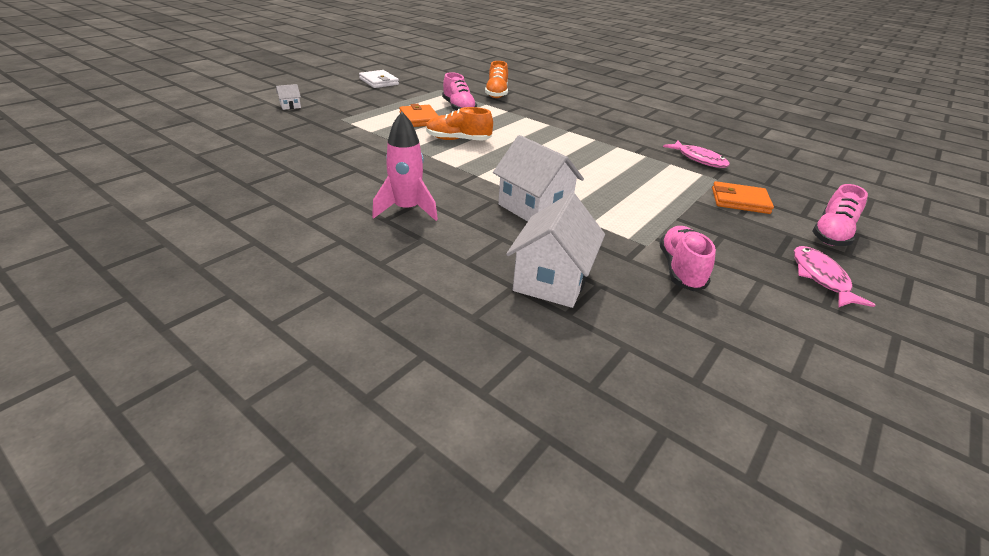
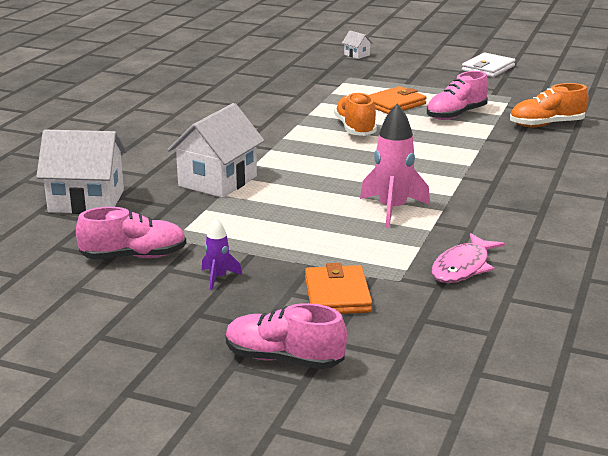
camera: 75 degrees right, 10 degrees down
(407, 210) = (174, 134): pink rocket -> pink rocket (392, 209)
(718, 237) = (218, 278): none -> purple rocket
(821, 277) = (158, 339): pink fish -> none

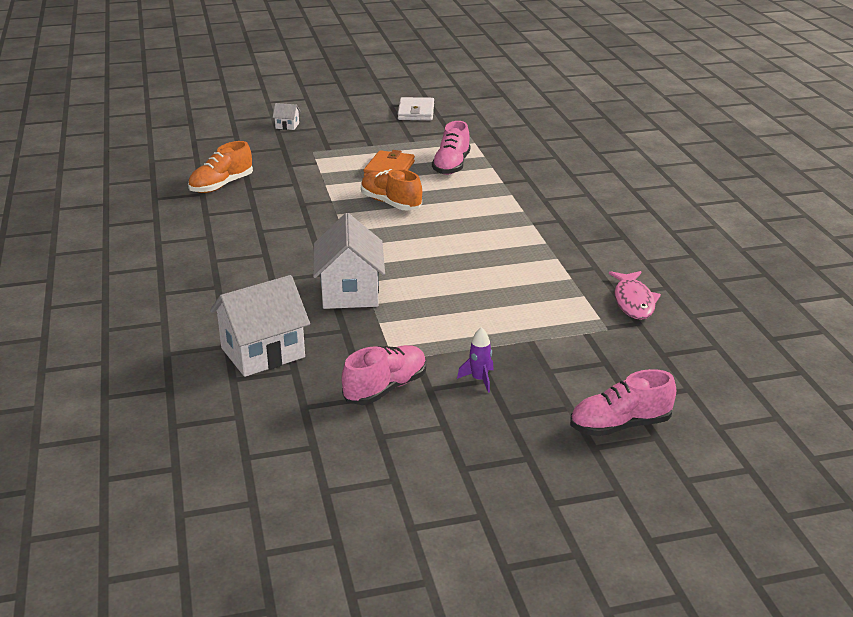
camera: 35 degrees left, 5 degrees up
(337, 295) = (583, 358): orange wallet -> none
(392, 209) = (522, 270): pink rocket -> none
(546, 125) = (529, 156): orange shoe -> orange shoe (221, 185)

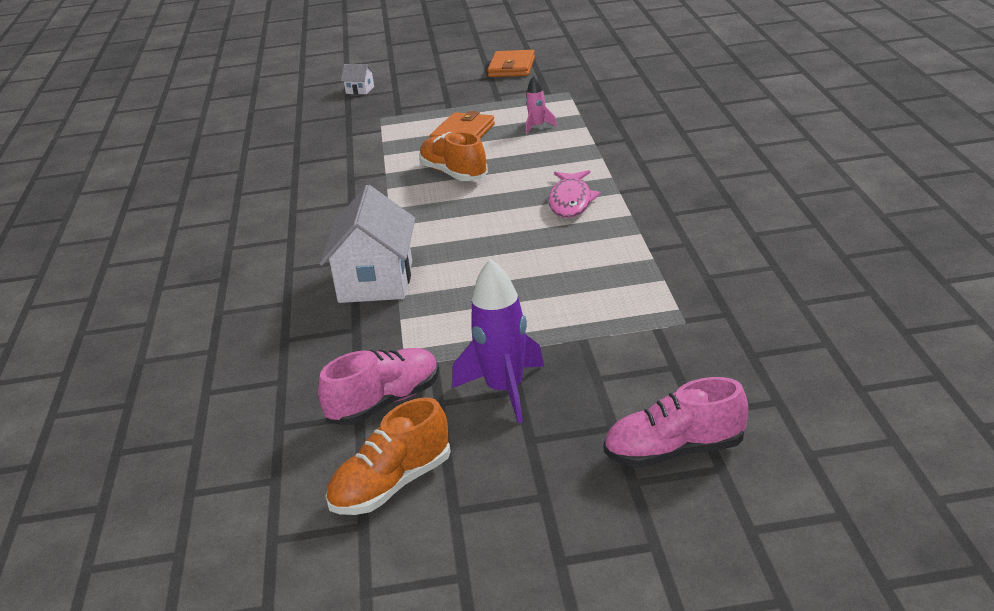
camera: 10 degrees right, 0 degrees up
(221, 185) = (265, 160): orange shoe -> orange shoe (392, 486)
(263, 352) = (251, 358): white house -> none
(416, 112) = (511, 67): white wallet -> orange wallet
(451, 166) = (537, 127): pink shoe -> pink rocket
(479, 380) = (505, 391): purple rocket -> purple rocket, size x1.89
(633, 301) = (727, 286): pink fish -> pink fish (571, 201)

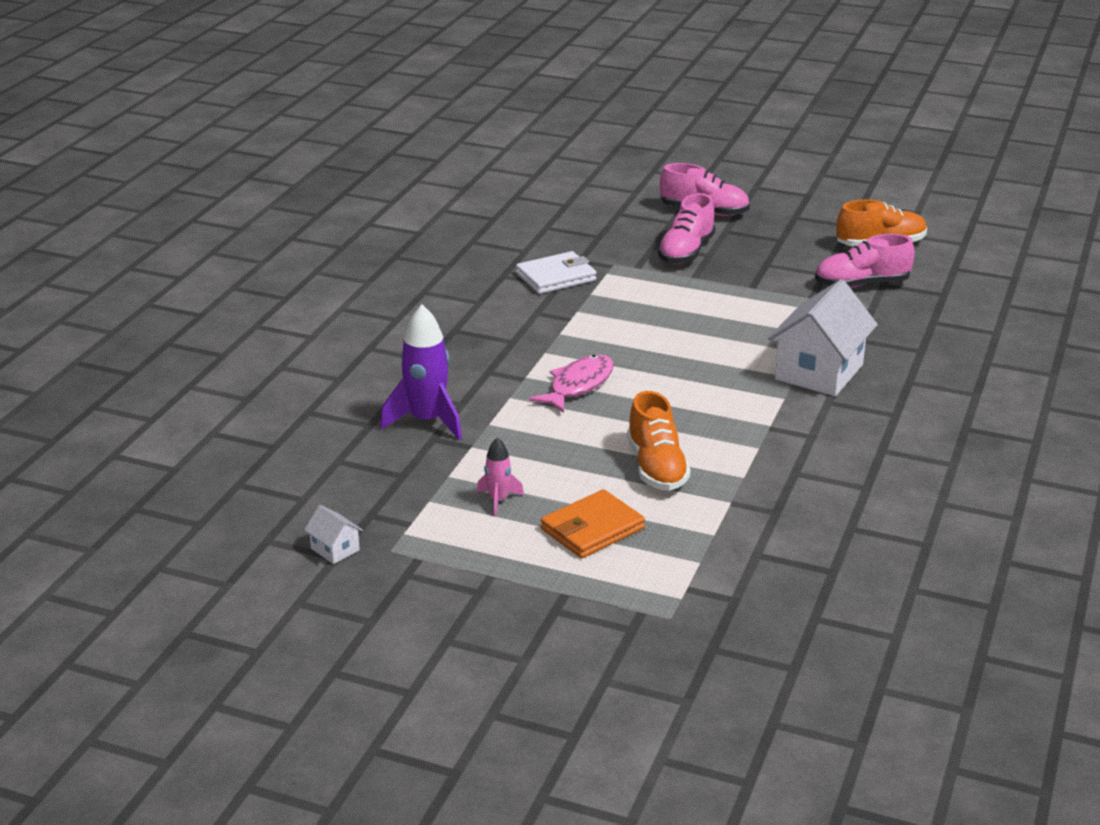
camera: 155 degrees left, 0 degrees up
(360, 90) = (656, 712): white house -> white house (335, 549)
(505, 391) = (774, 266): purple rocket -> purple rocket (427, 421)
(511, 67) = (393, 651): orange wallet -> none
(626, 371) = (686, 252): none -> pink shoe
(722, 284) = (556, 277): none -> white wallet

